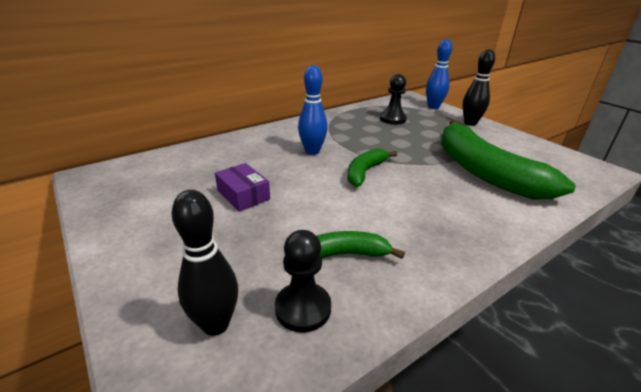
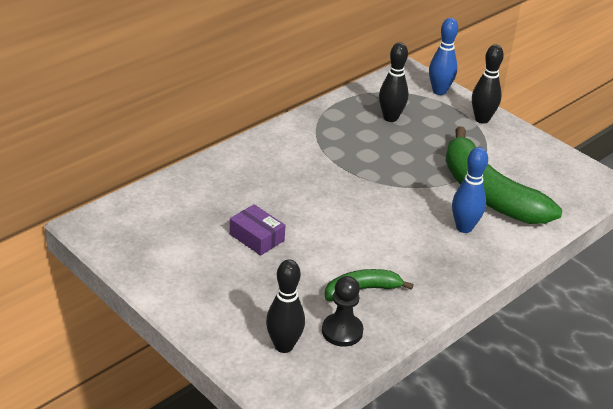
camera: 10 degrees left, 5 degrees up
(312, 151) = (308, 176): blue bowling pin -> blue bowling pin (464, 227)
(365, 172) = (369, 201): green banana -> none
(393, 119) = (390, 118): black pawn -> black bowling pin

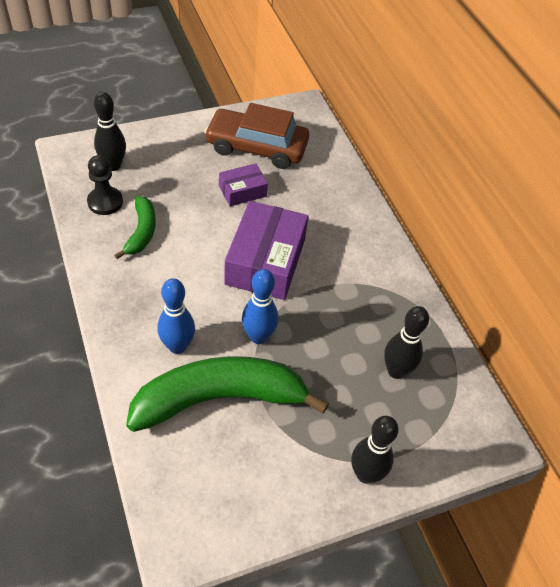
camera: 110 degrees right, 15 degrees up
(182, 244) = (256, 147): none -> brown car
(336, 202) = (265, 261): none -> purple box
(439, 91) = (444, 456): blue bowling pin -> blue bowling pin (258, 336)

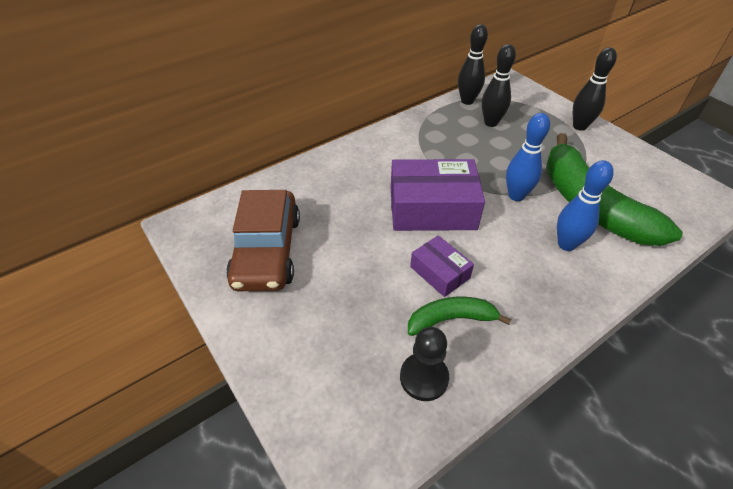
camera: 100 degrees left, 5 degrees down
(113, 165) = (352, 395): black bowling pin -> black bowling pin (467, 101)
(242, 191) = (345, 246): purple box -> purple box (439, 272)

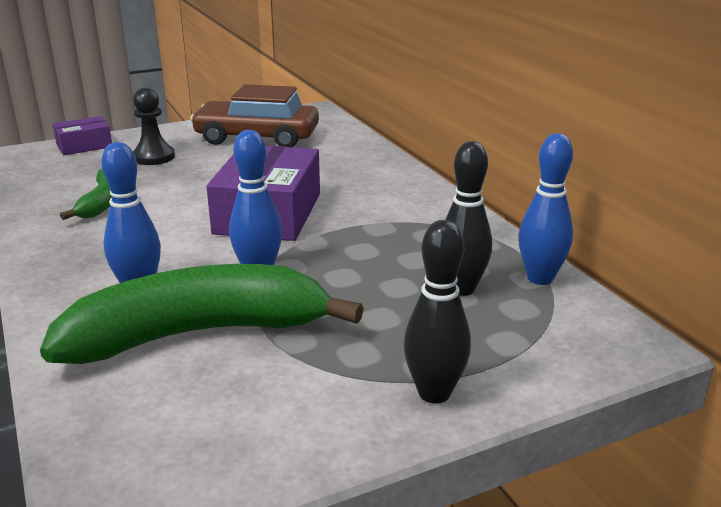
camera: 100 degrees right, 20 degrees down
(424, 377) = (59, 184): black pawn -> black pawn (153, 157)
(439, 272) = (165, 205): purple box -> purple box (84, 145)
(467, 101) = (540, 278): black bowling pin -> blue bowling pin

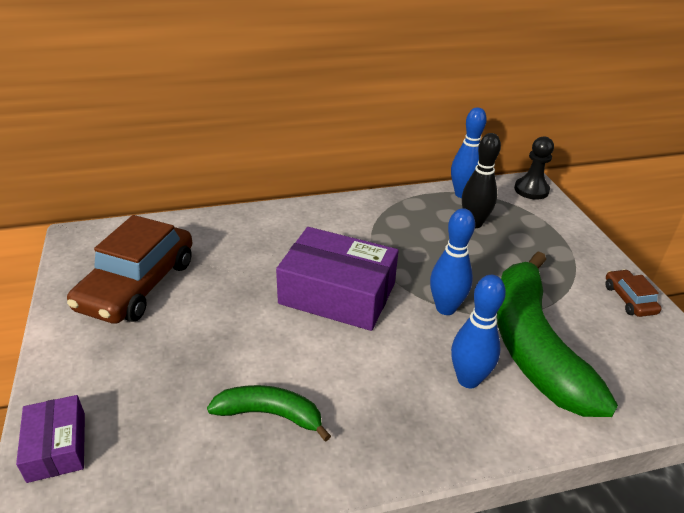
camera: 80 degrees left, 10 degrees up
(153, 157) = (149, 371): black pawn -> black pawn (531, 190)
(321, 433) = (629, 299): none -> brown car
(434, 393) = (585, 254): black bowling pin -> none

